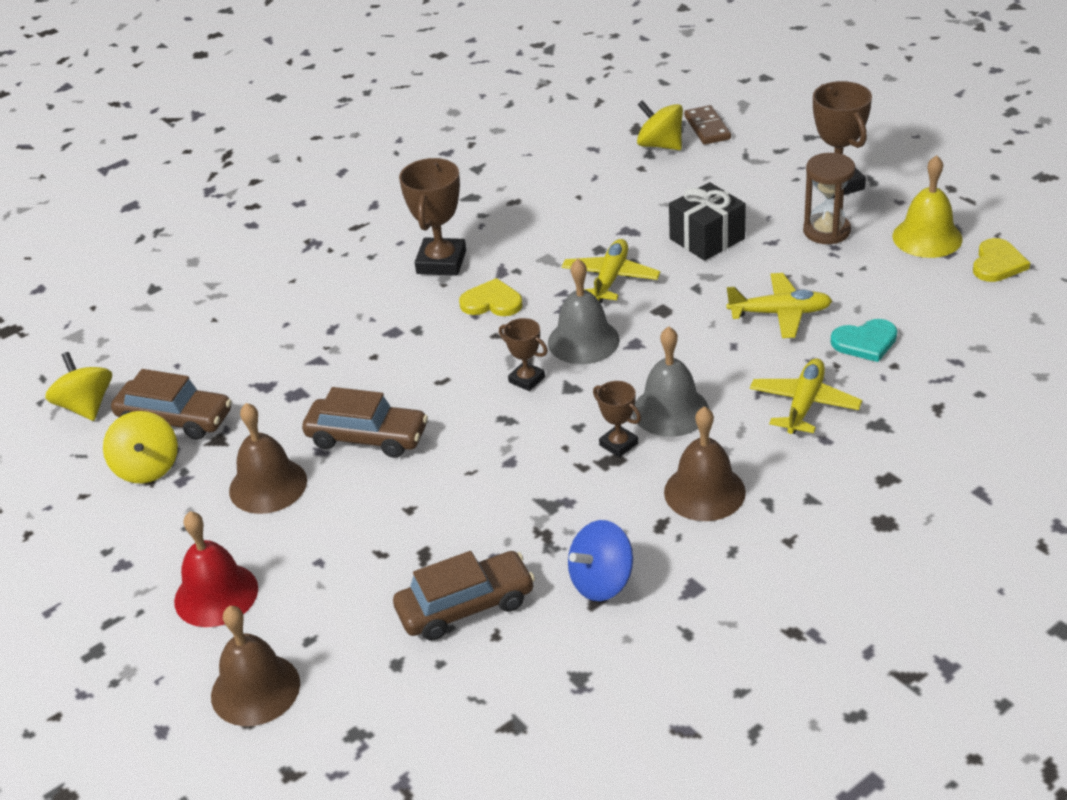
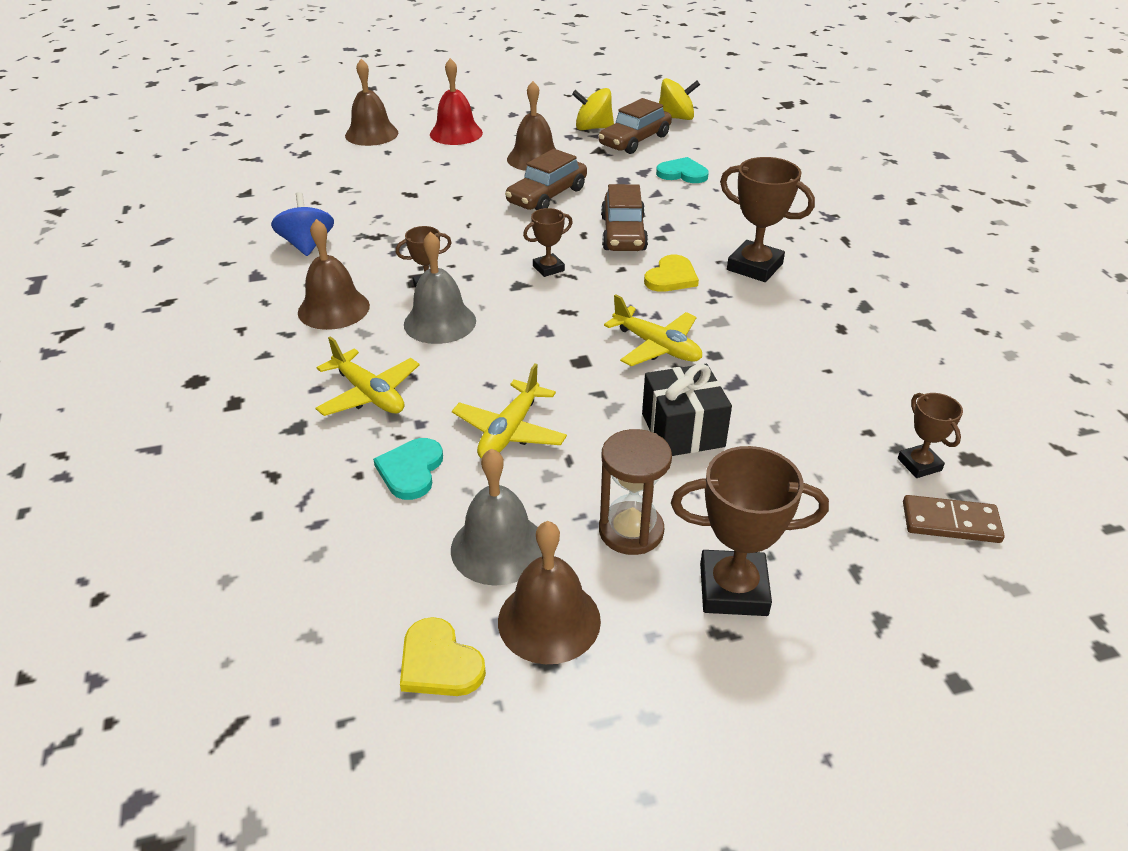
camera: 110 degrees right, 0 degrees up
(256, 356) = (682, 173): none -> turquoise heart
(465, 606) = (350, 198): brown car -> brown car (623, 233)
(583, 341) = (574, 307): grey bell -> grey bell (498, 547)
(660, 145) = (919, 464): yellow spinning top -> brown trophy
(927, 237) = (549, 620): yellow bell -> brown bell

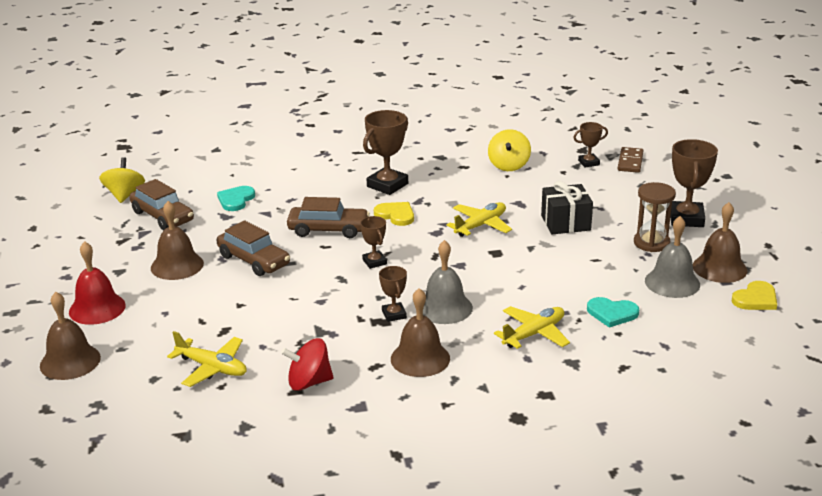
camera: 85 degrees left, 10 degrees down
(307, 245) = (309, 382): blue spinning top -> red spinning top
(510, 431) = (571, 279): yellow plane -> yellow plane (212, 368)
(593, 128) = (125, 235): yellow spinning top -> yellow spinning top (508, 165)

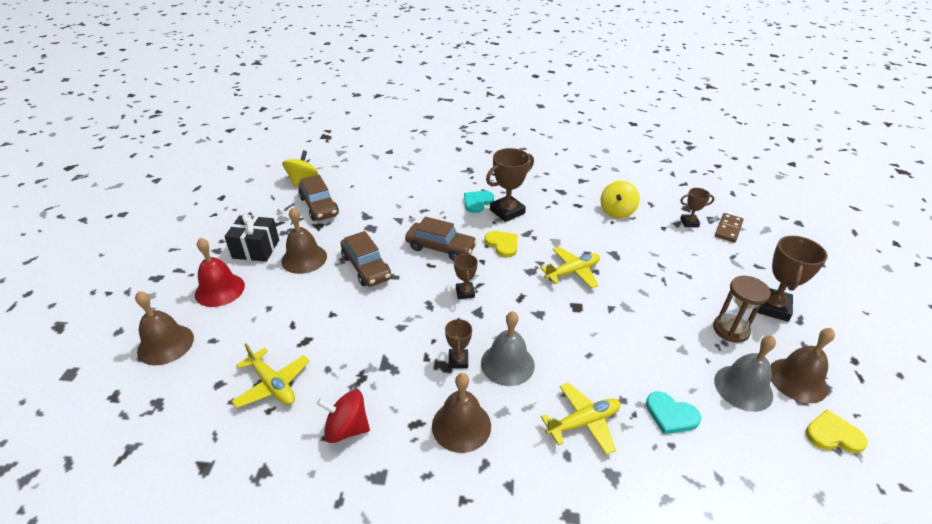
camera: 15 degrees right, 10 degrees up
(236, 200) = (381, 202): turquoise heart -> turquoise heart (477, 202)
(565, 223) = (651, 286): black gift -> black gift (256, 249)
(755, 299) = (833, 435): yellow heart -> yellow heart turned 150 degrees counterclockwise

